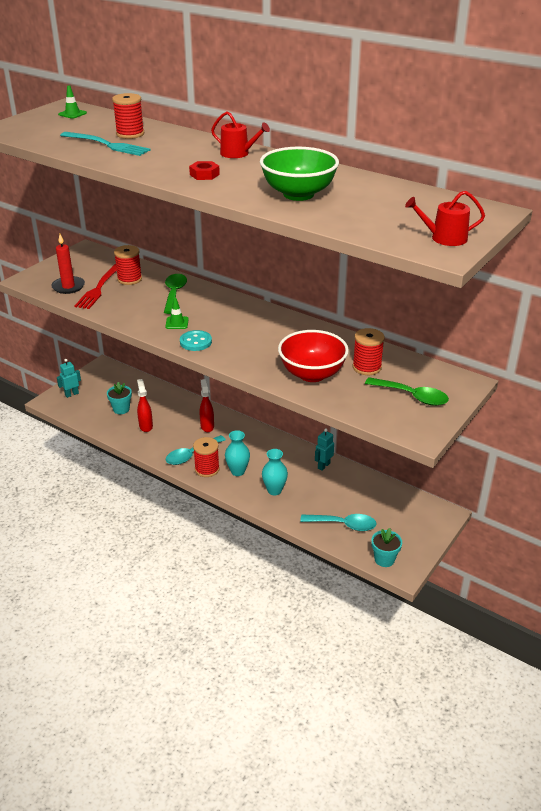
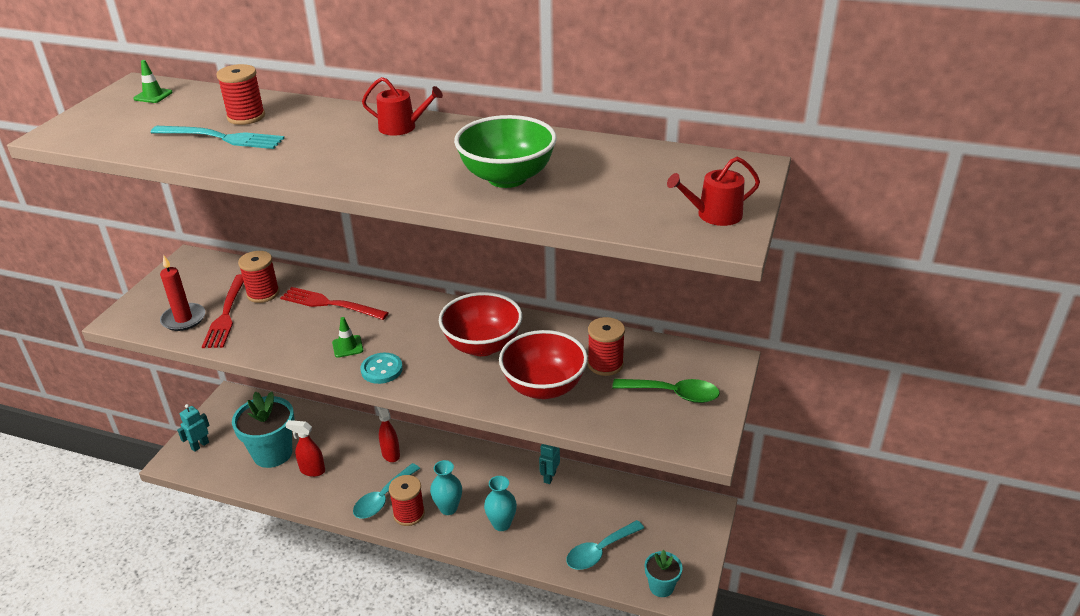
camera: 15 degrees left, 0 degrees up
(121, 409) = (272, 453): turquoise flower pot -> turquoise flower pot, size x1.85
(146, 426) = (312, 470): red spray bottle -> red spray bottle turned 45 degrees counterclockwise
(174, 293) = (329, 304): green spoon -> red fork
(204, 174) = (373, 166): red nut -> none
(277, 339) = (482, 345): none -> red bowl
(344, 525) = (599, 551): turquoise spoon -> turquoise spoon turned 150 degrees clockwise

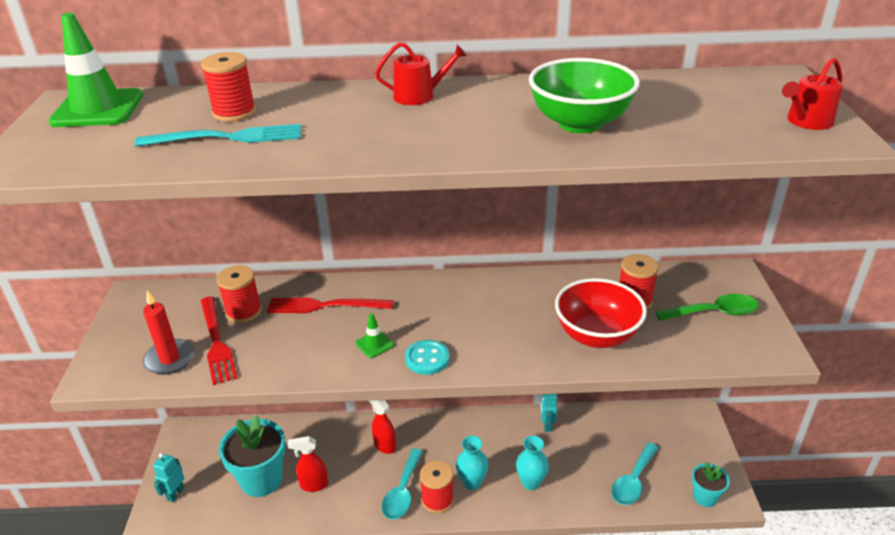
camera: 20 degrees left, 0 degrees up
(153, 96) = (98, 109): green traffic cone -> green traffic cone, size x2.18
(482, 345) = (509, 310): red bowl -> none

